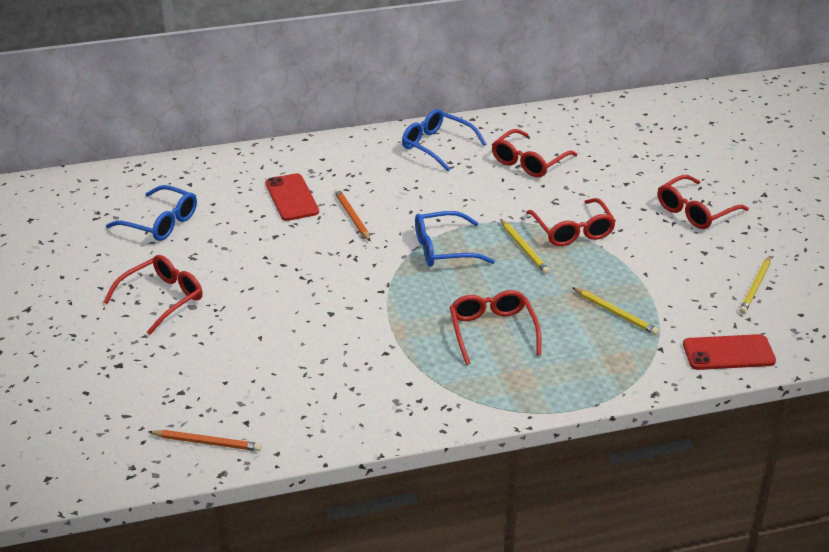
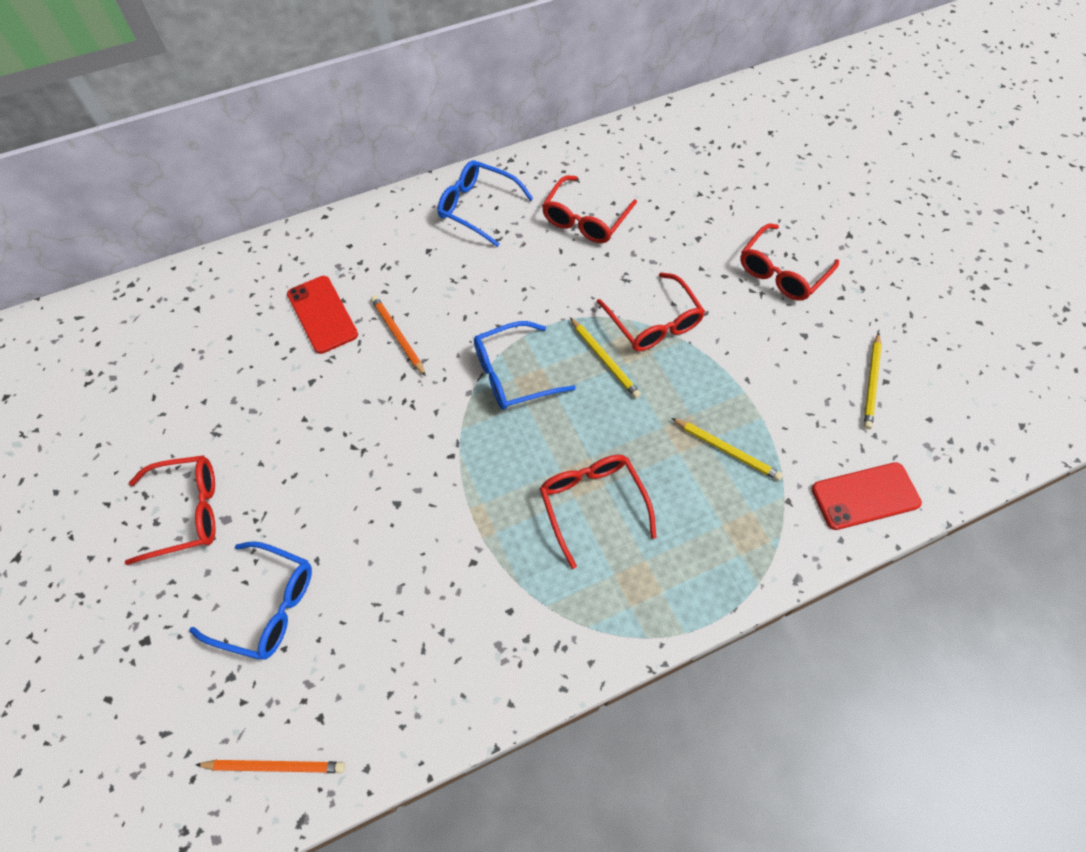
camera: 10 degrees left, 25 degrees up
(161, 223) = (169, 379): blue glasses -> blue glasses (267, 606)
(162, 299) = (187, 512): red glasses -> red glasses turned 45 degrees clockwise

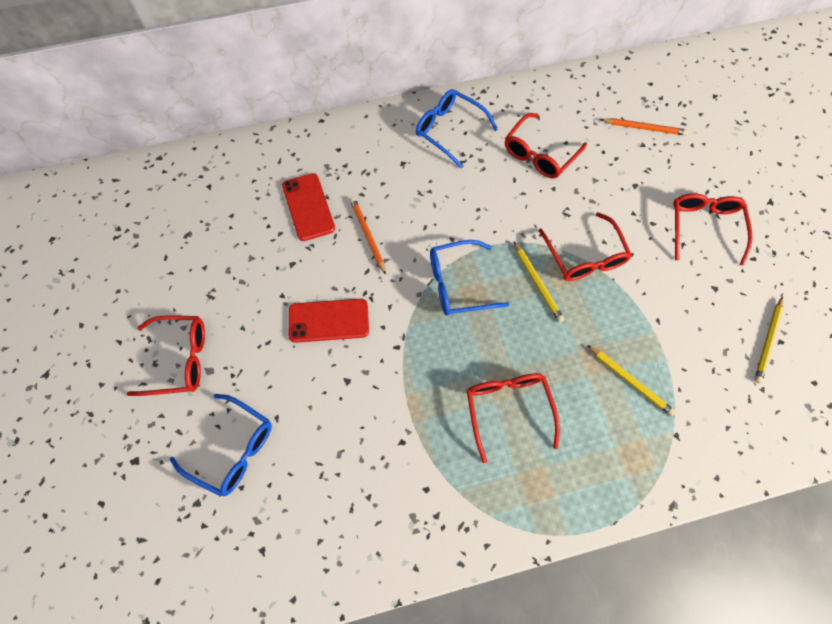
camera: 10 degrees right, 5 degrees up
(275, 765) = (222, 583): orange pencil -> orange pencil (644, 128)
(781, 272) = (704, 227): red glasses -> red glasses turned 135 degrees clockwise
(865, 496) = (745, 442): red phone -> red phone (329, 320)

